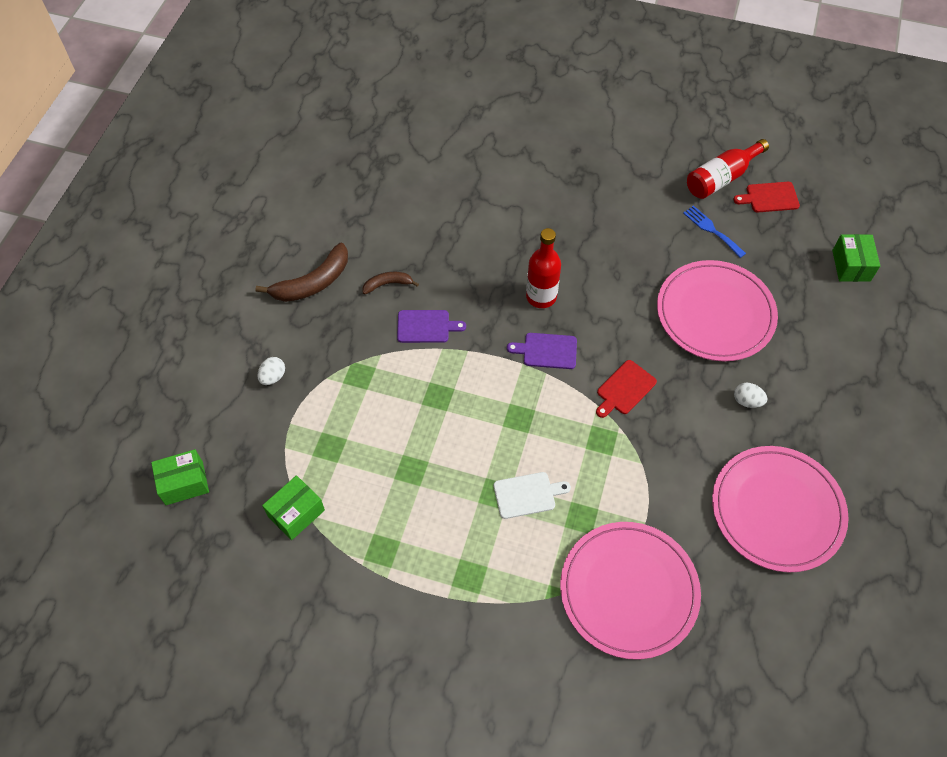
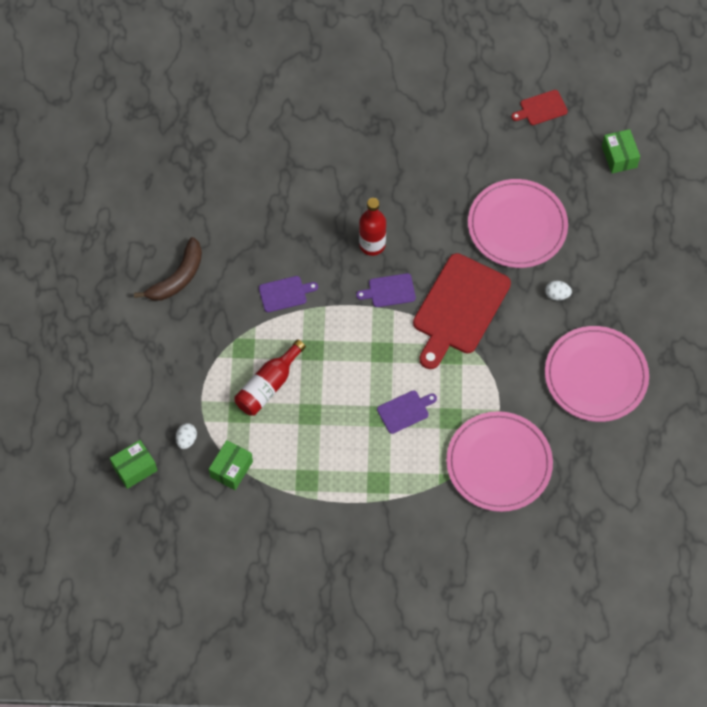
camera: 15 degrees left, 5 degrees up
(273, 377) = (173, 366): white egg -> white egg (186, 439)
(387, 284) = (241, 264): brown banana -> none
(527, 495) = (405, 411): white cutting board -> purple cutting board
(624, 389) = (459, 308): red cutting board -> red cutting board, size x2.17
(712, 230) = (499, 150): blue fork -> none
(721, 178) = (497, 99): red bottle -> red bottle (268, 385)

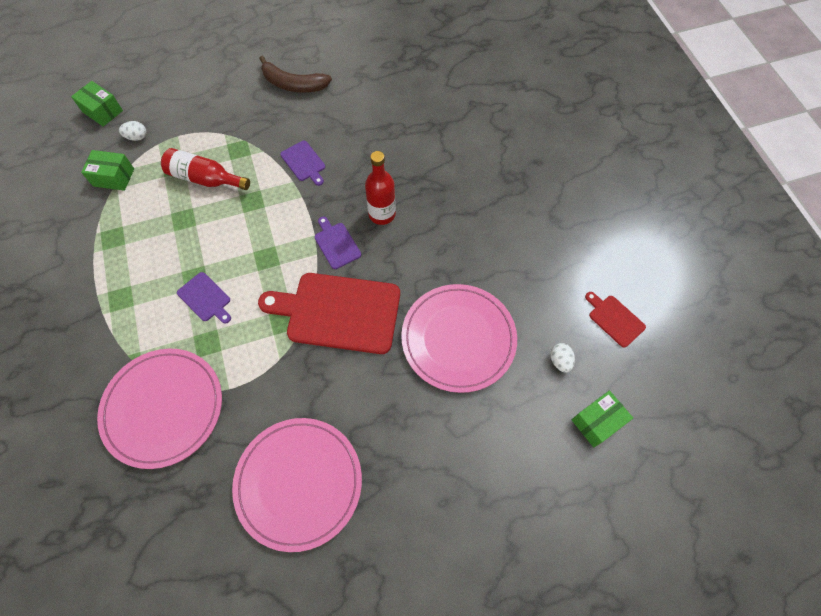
camera: 70 degrees right, 0 degrees up
(557, 295) = (389, 406): white egg -> white egg (560, 361)

